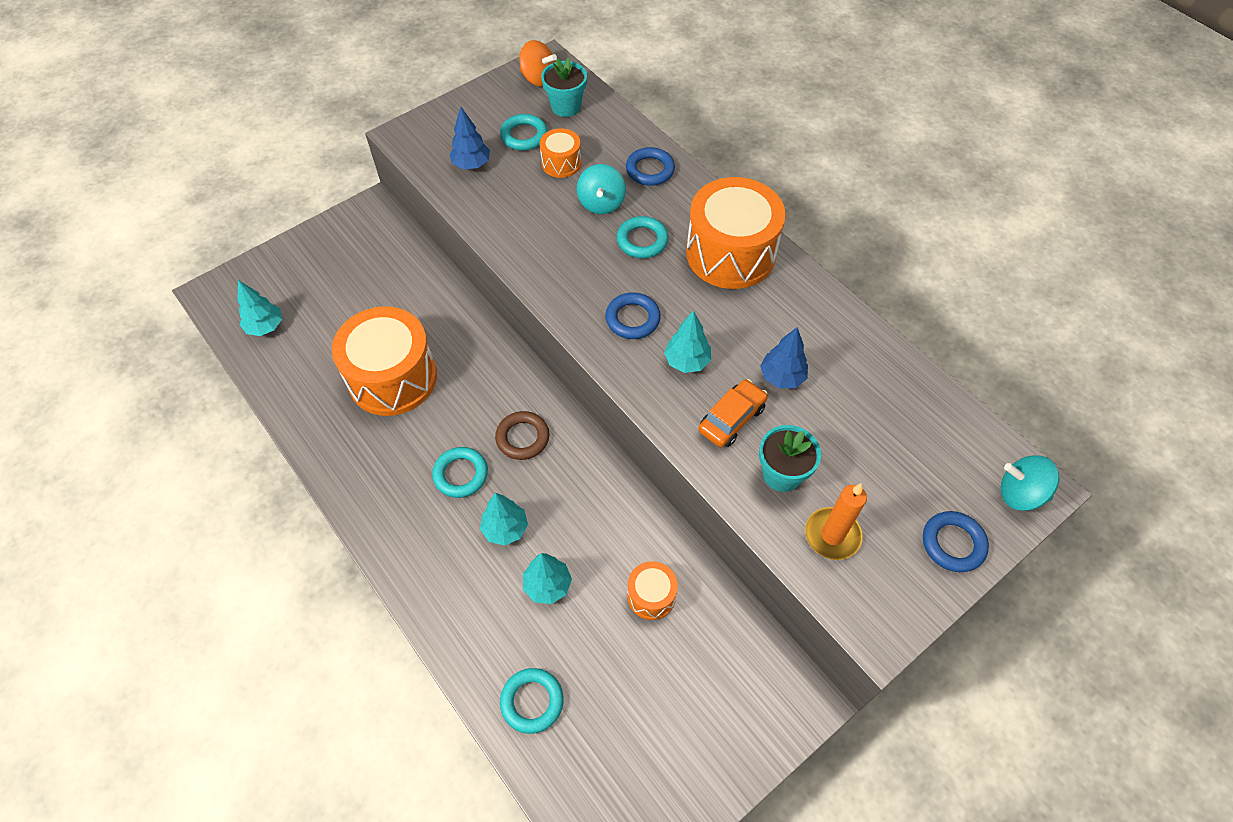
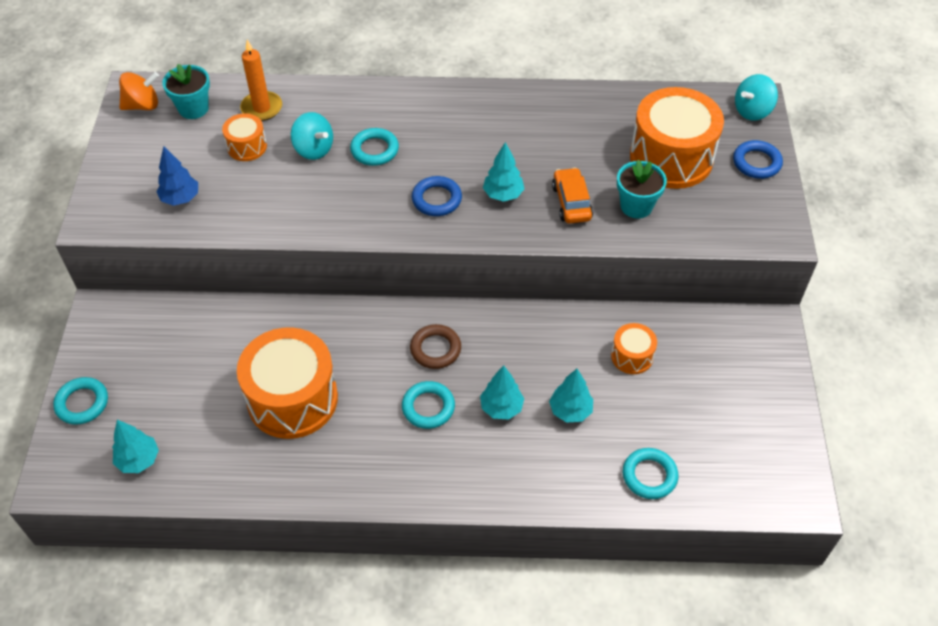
camera: 50 degrees left, 5 degrees down
(524, 136) = (191, 150): turquoise ring -> turquoise ring (82, 403)
(650, 170) = (315, 104): blue ring -> none
(730, 253) = (440, 113): orange drum -> orange drum (671, 157)
(782, 377) = (565, 156): blue tree -> none
(832, 535) = (701, 212): orange candle -> orange candle (261, 108)

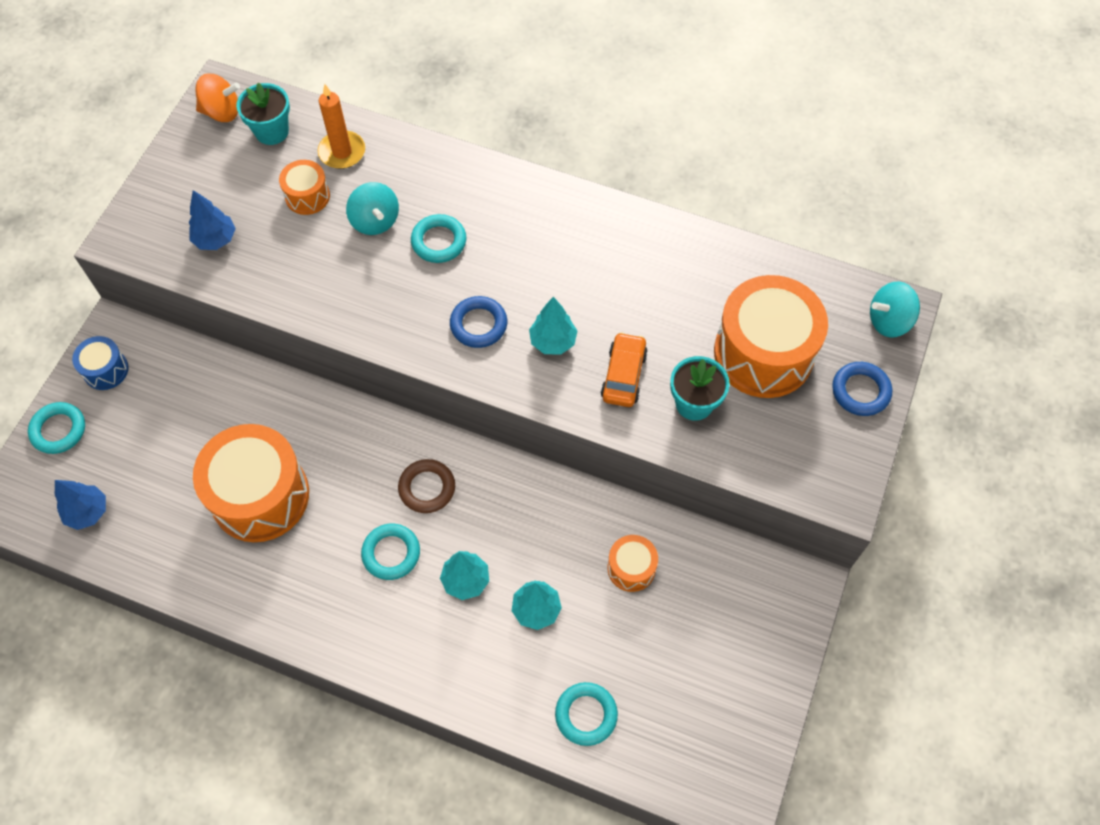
camera: 20 degrees right, 10 degrees up
(106, 343) = (106, 370): none -> blue drum
(139, 460) = (88, 512): turquoise tree -> blue tree

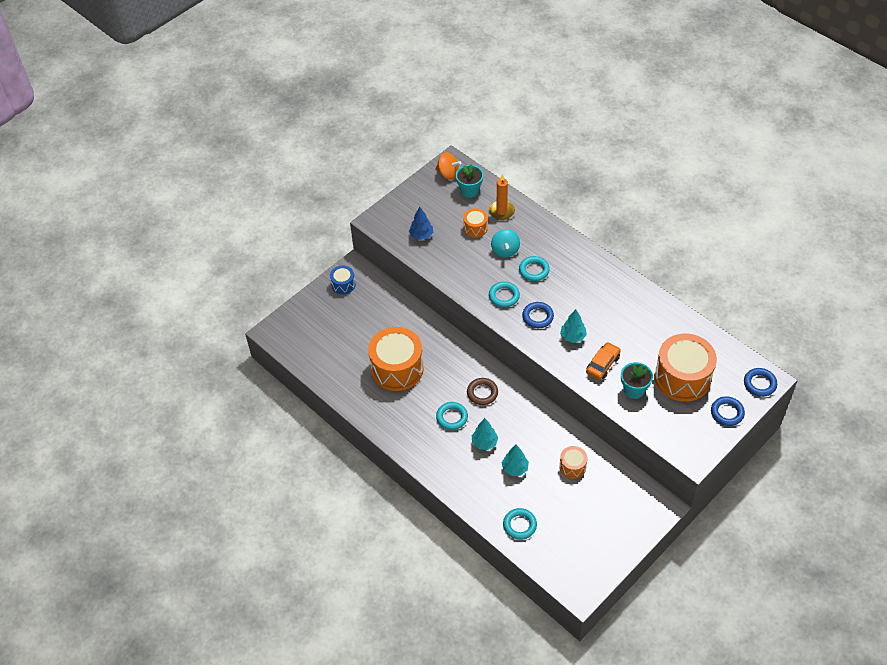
camera: 25 degrees right, 10 degrees down
(58, 430) = (310, 306): turquoise ring -> turquoise ring (504, 296)
(88, 512) = (311, 348): blue tree -> none
(888, 321) = (759, 384): turquoise spinning top -> blue ring

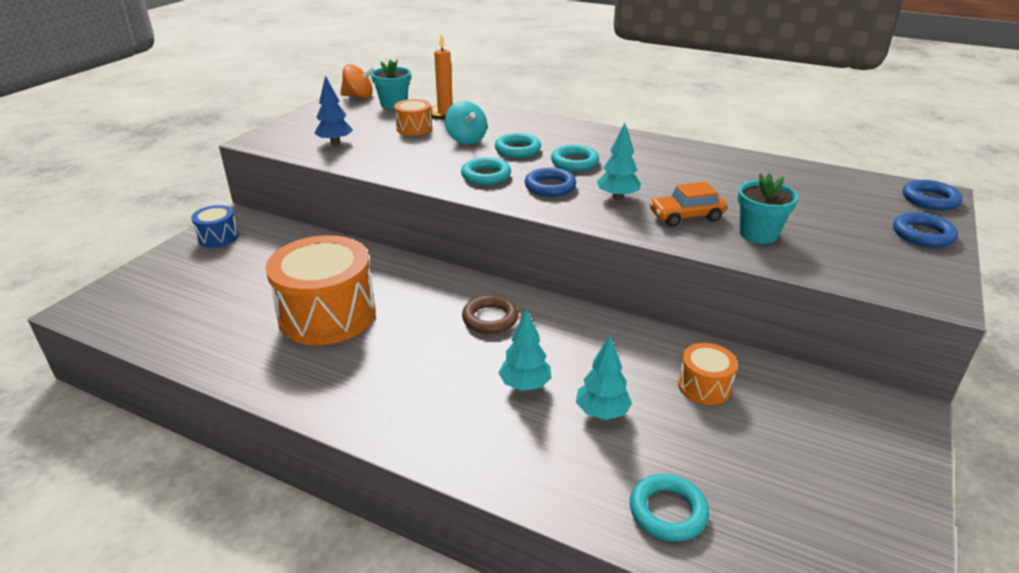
camera: 20 degrees left, 20 degrees down
(452, 417) = (448, 360): turquoise ring -> turquoise ring (574, 162)
(602, 364) = (686, 216): orange car -> orange car turned 120 degrees counterclockwise
(682, 378) = (817, 211): orange drum -> none

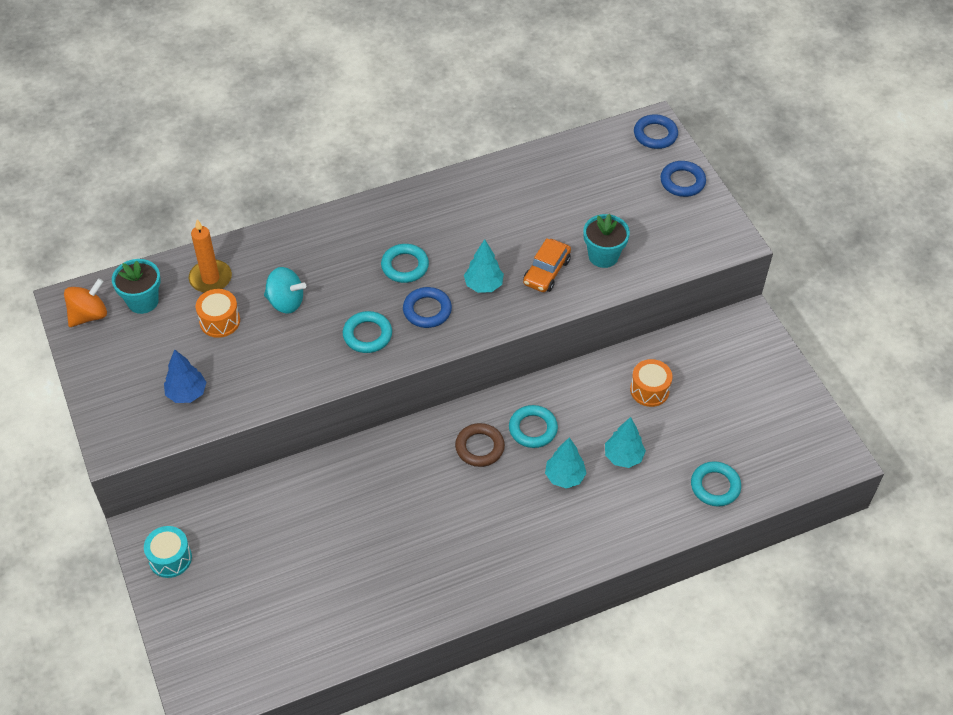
camera: 50 degrees left, 20 degrees up
(218, 237) = (170, 558): blue drum -> turquoise drum
(327, 315) = (377, 540): orange drum -> none
(517, 149) = (343, 283): turquoise ring -> turquoise ring (533, 429)

